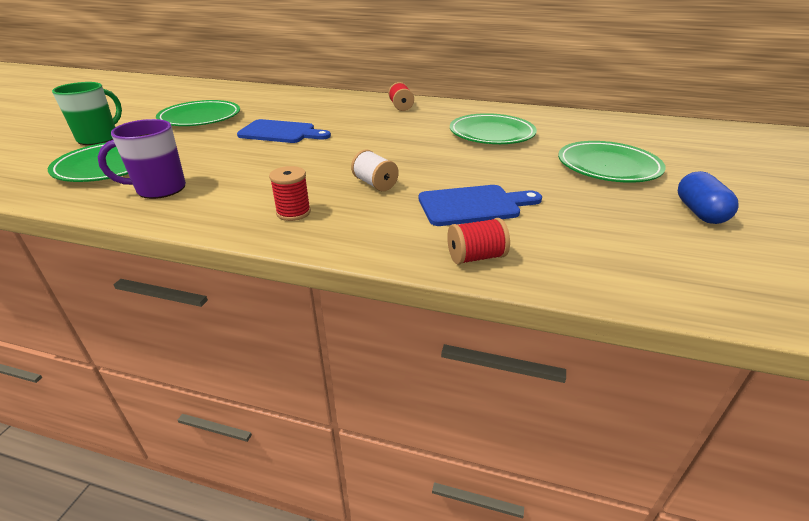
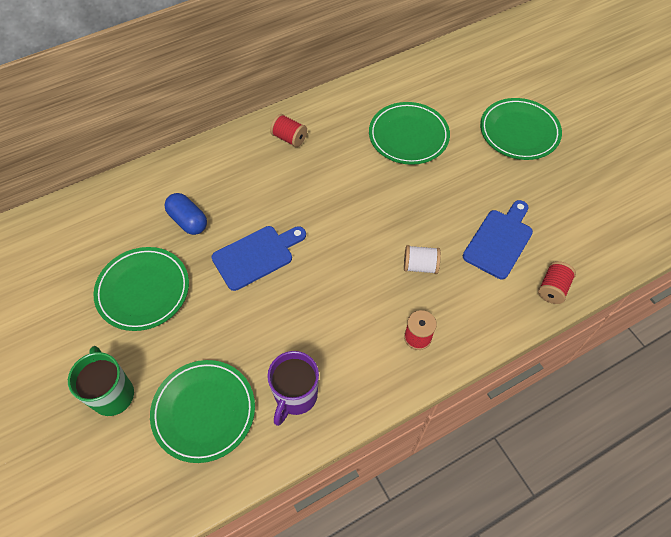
camera: 45 degrees left, 25 degrees up
(699, 212) = (602, 154): blue capsule -> blue capsule (188, 221)

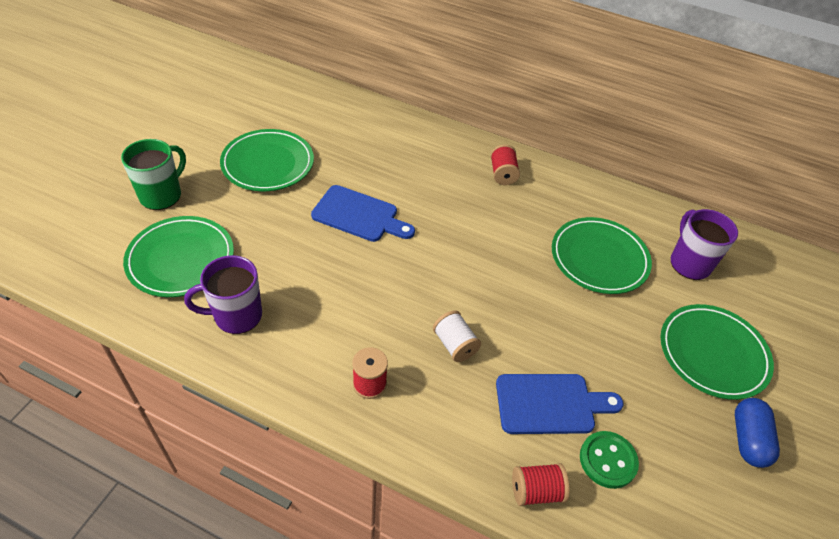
camera: 50 degrees right, 10 degrees down
(188, 221) = (356, 155): blue capsule -> blue capsule (748, 439)
(447, 92) = (689, 263): none -> purple mug
(555, 237) = (607, 460): none -> green button

